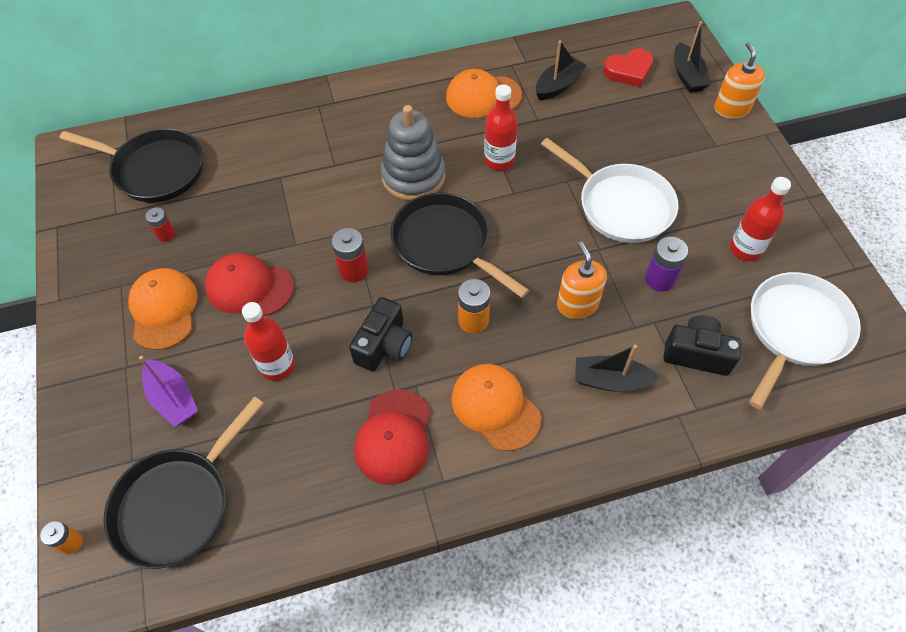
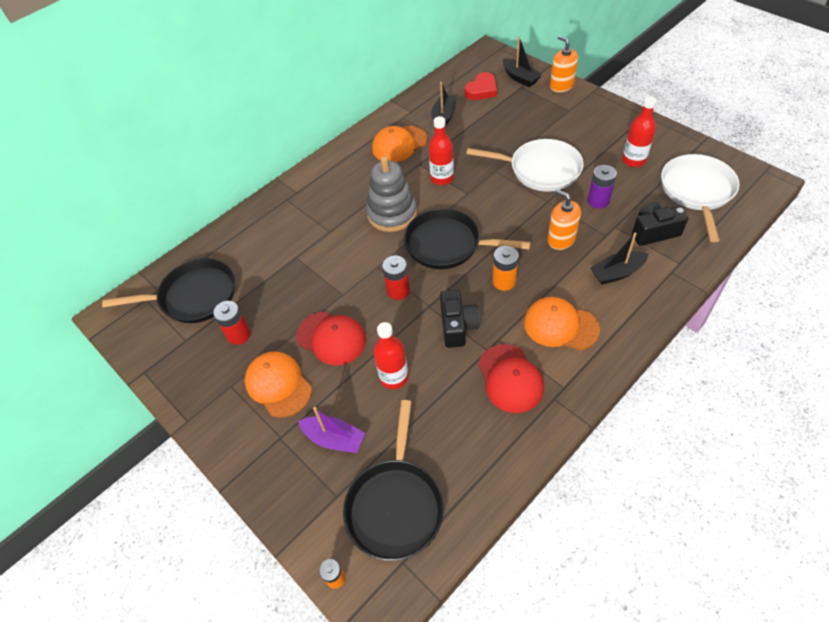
camera: 25 degrees left, 5 degrees down
(166, 234) = (239, 335): red battery -> red battery, size x1.55
(249, 287) = (331, 338): red cap -> red cap turned 135 degrees counterclockwise

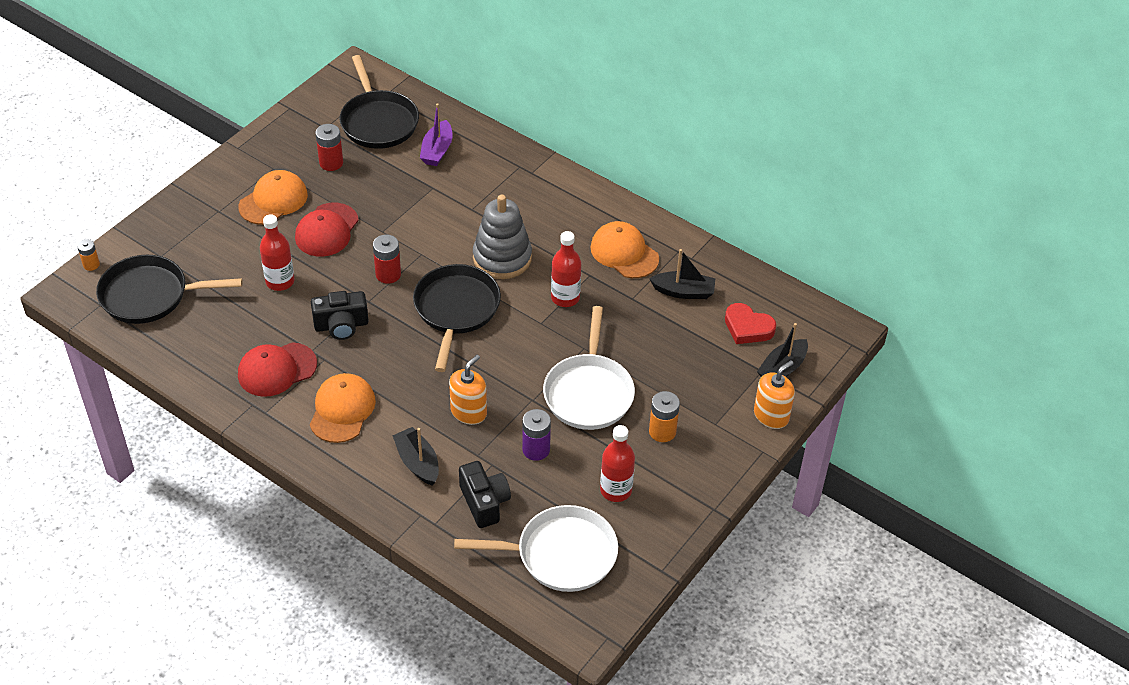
camera: 75 degrees right, 5 degrees down
(334, 439) = (215, 247): purple boat -> purple boat (437, 150)
(504, 281) = (402, 361): orange battery -> orange battery (662, 431)

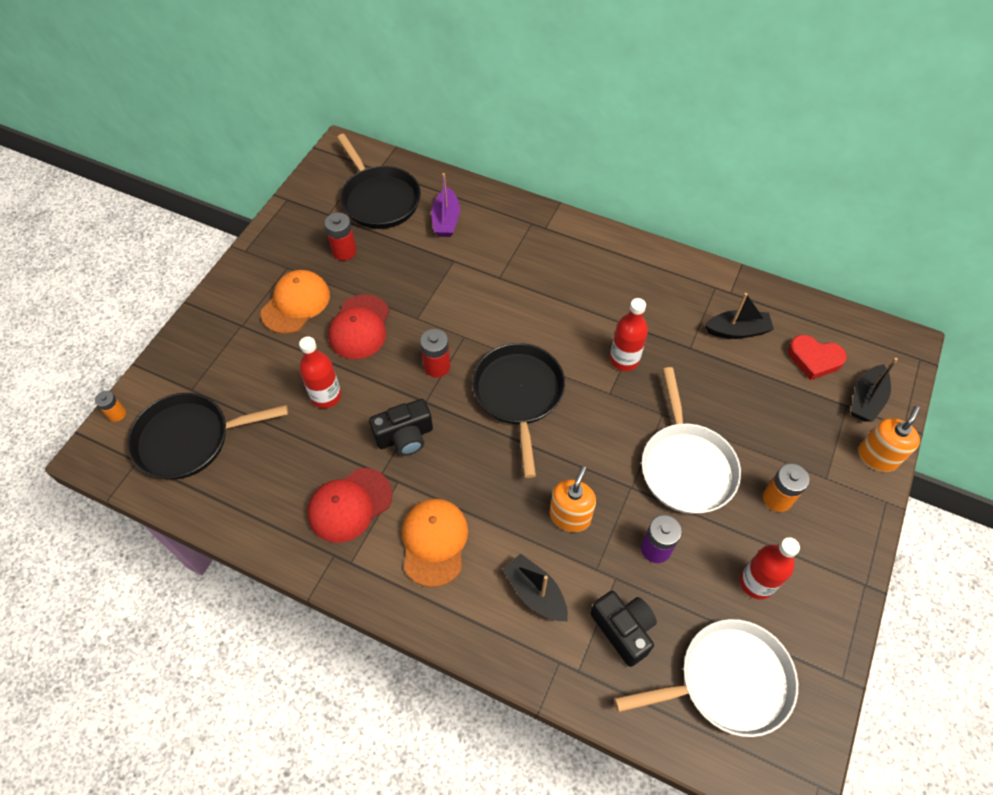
camera: 10 degrees left, 10 degrees up
(502, 258) = (546, 326): grey stacking toy -> none
(624, 253) = (664, 298): orange cap -> none

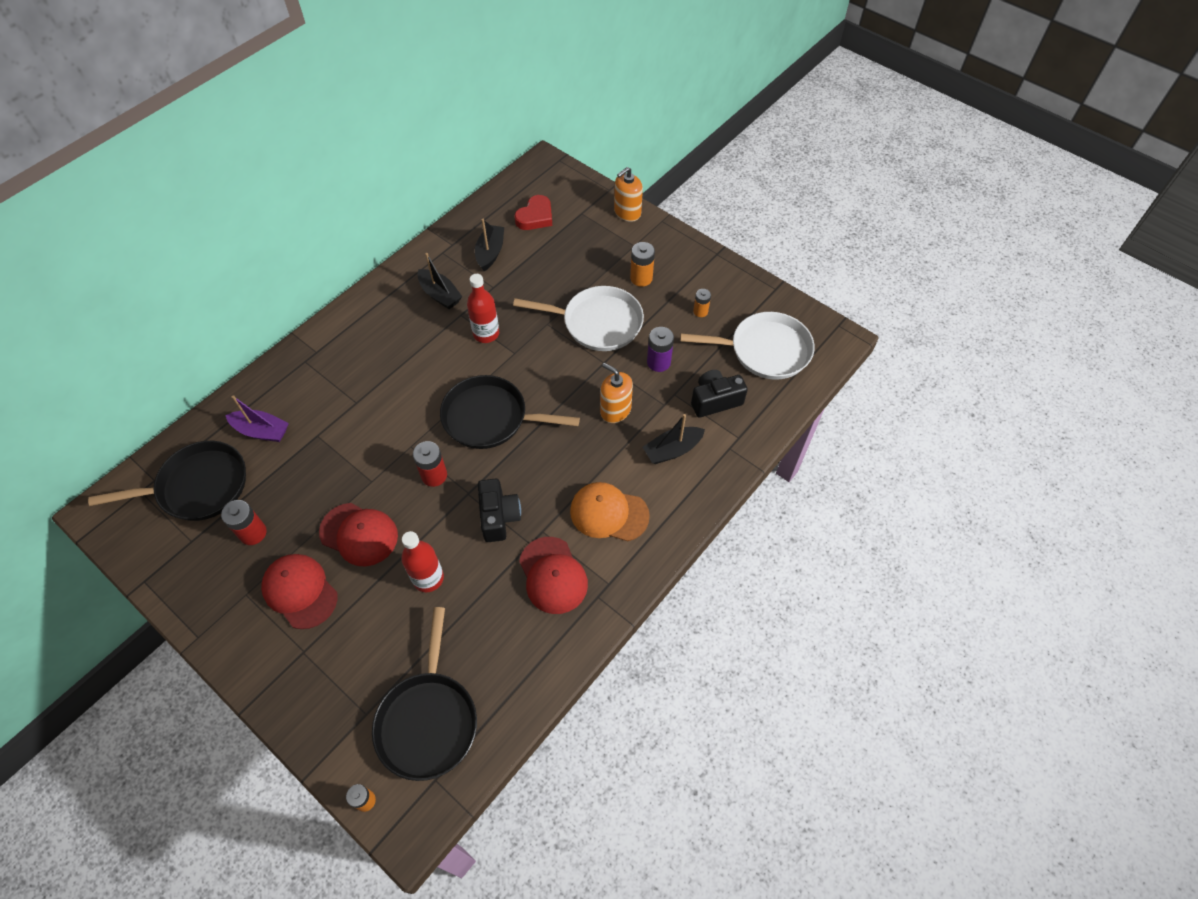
camera: 75 degrees left, 0 degrees up
(296, 303) = (300, 591): orange cap -> red cap
(728, 681) = (765, 350): white pan -> white pan turned 90 degrees clockwise
(756, 583) = (700, 311): red bottle -> orange battery
(866, 399) = (580, 201): black boat -> black boat (440, 295)
(877, 456) = (627, 212): orange soap dispenser -> orange soap dispenser turned 90 degrees counterclockwise

